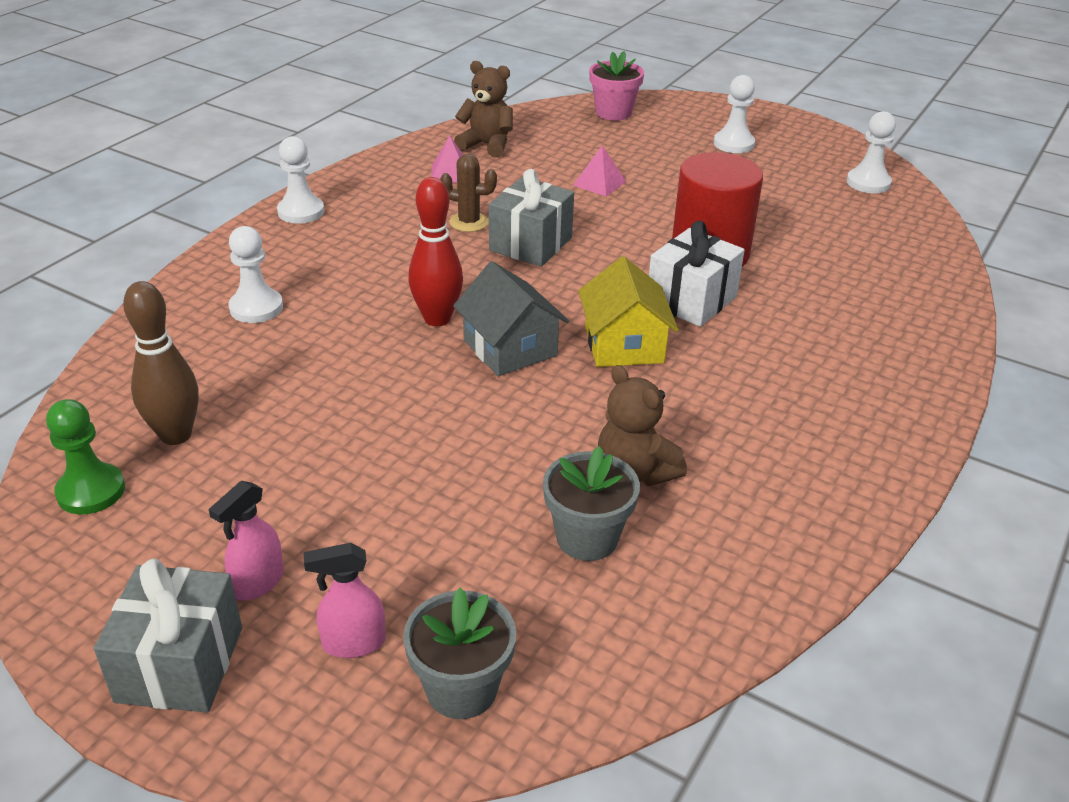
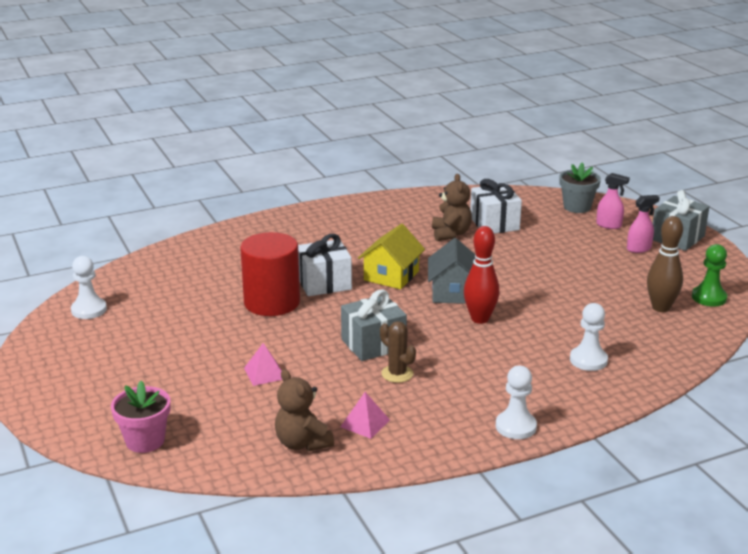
camera: 145 degrees left, 10 degrees down
(587, 538) = (494, 223): grey flower pot -> white gift
(733, 144) = (111, 371): white pawn -> none

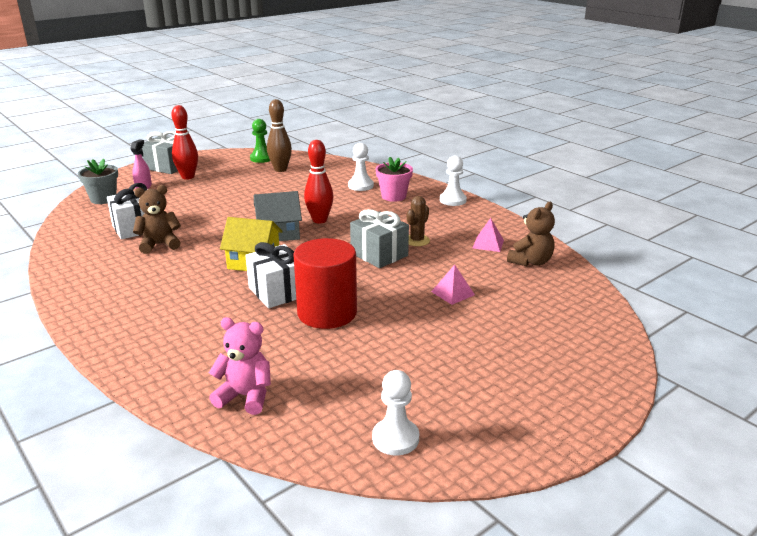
camera: 105 degrees left, 0 degrees up
(145, 441) = (590, 327): pink flower pot -> pink flower pot (393, 196)
(181, 262) = (245, 396): none -> pink teddy bear
(639, 249) = (188, 177): pink spray bottle -> red bowling pin

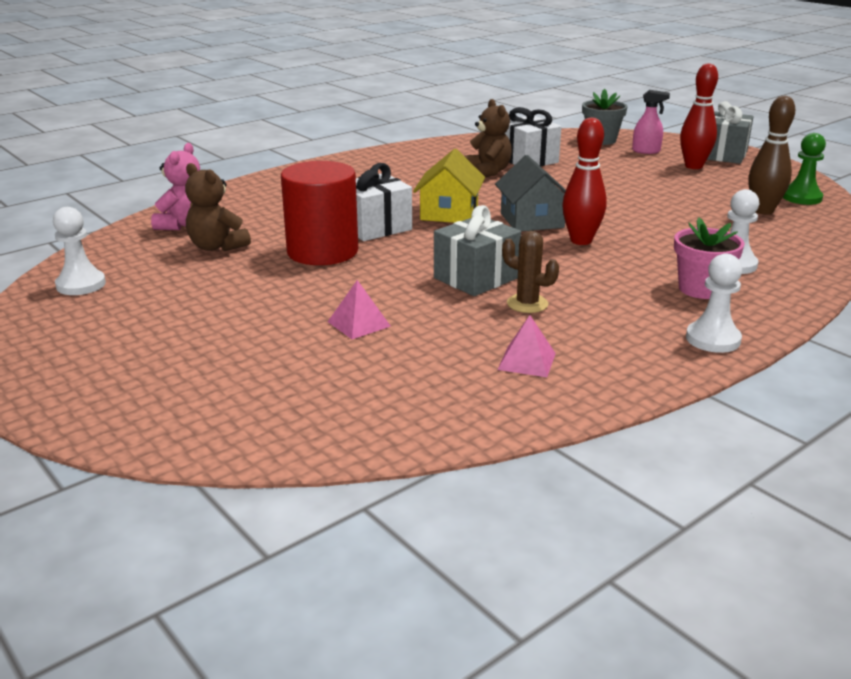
camera: 90 degrees right, 0 degrees up
(530, 262) = (460, 395): brown teddy bear -> brown teddy bear (217, 247)

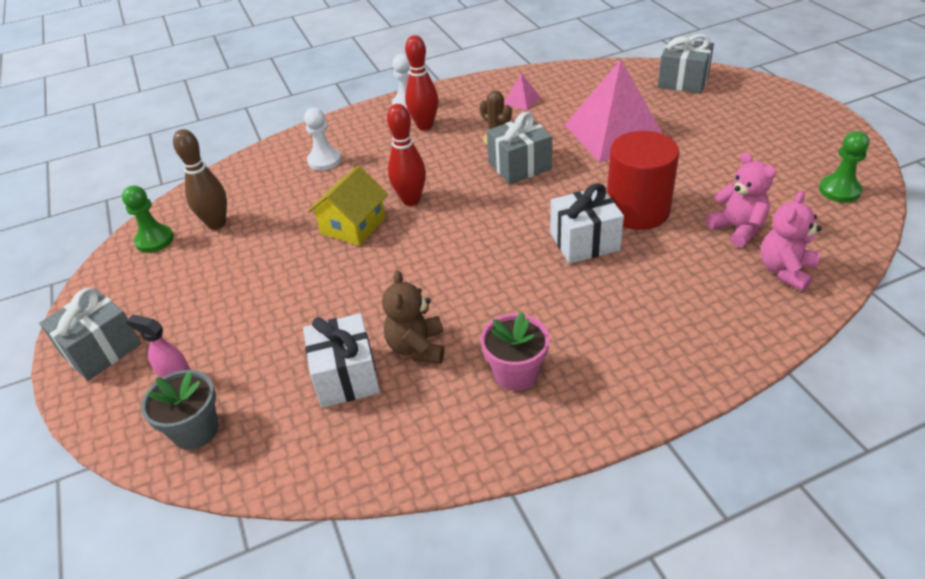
camera: 160 degrees left, 15 degrees up
(81, 285) = (839, 190): white pawn -> green pawn
(217, 247) = (737, 229): brown teddy bear -> pink teddy bear
(239, 421) = (683, 81): none -> grey gift
(359, 324) = (614, 133): pink pyramid -> pink pyramid, size x2.47
(449, 213) = (504, 258): yellow house -> yellow house (353, 225)
(532, 220) = (432, 234): grey house -> none
(693, 166) = (171, 323): red bowling pin -> red bowling pin (425, 126)
(701, 289) = (373, 140): pink flower pot -> pink flower pot (516, 373)

